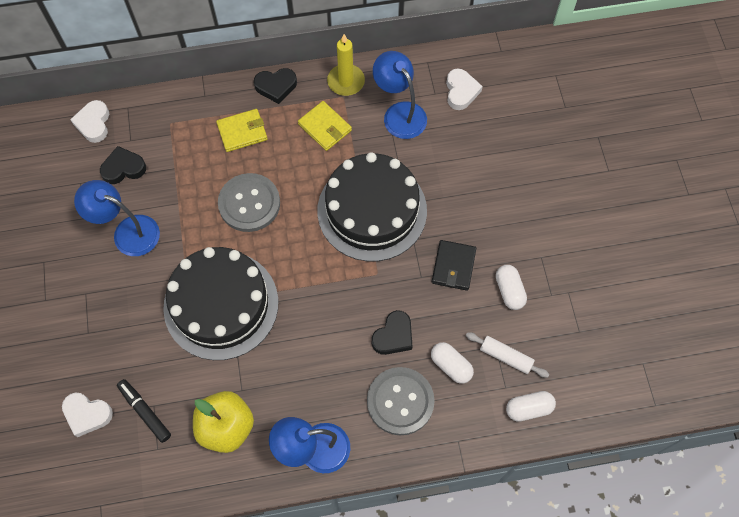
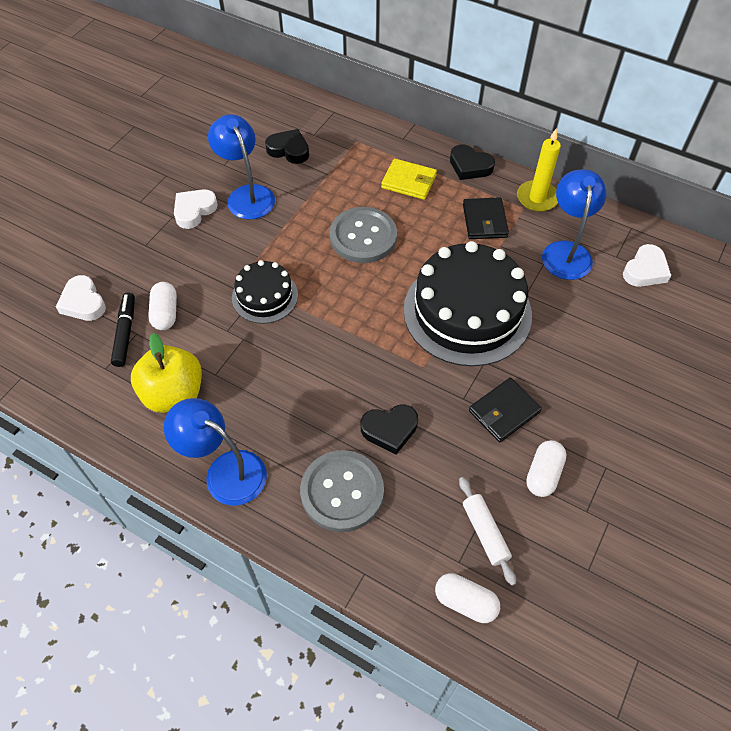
camera: 40 degrees right, 10 degrees down
(93, 123) = (297, 107): white heart -> white heart (194, 211)
(221, 304) = (265, 296): black cake -> black cake, size x0.52
(324, 127) = (484, 221): yellow wallet -> black wallet
(451, 366) = (420, 498): white capsule -> white capsule (165, 313)

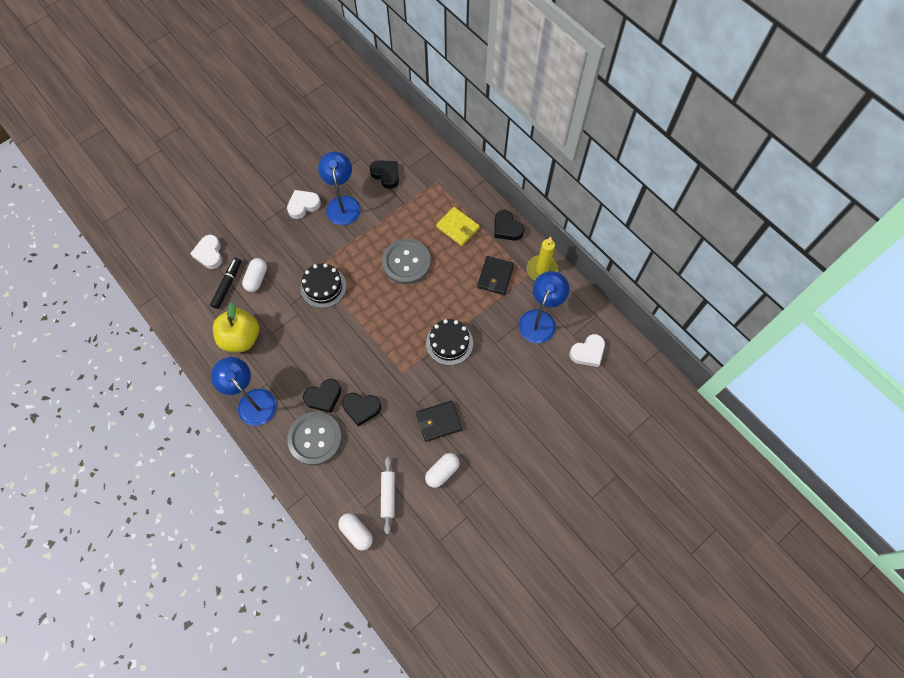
camera: 20 degrees right, 10 degrees up
(329, 432) = (324, 397): none -> black heart
(467, 312) = (449, 343): black cake -> black cake, size x0.52

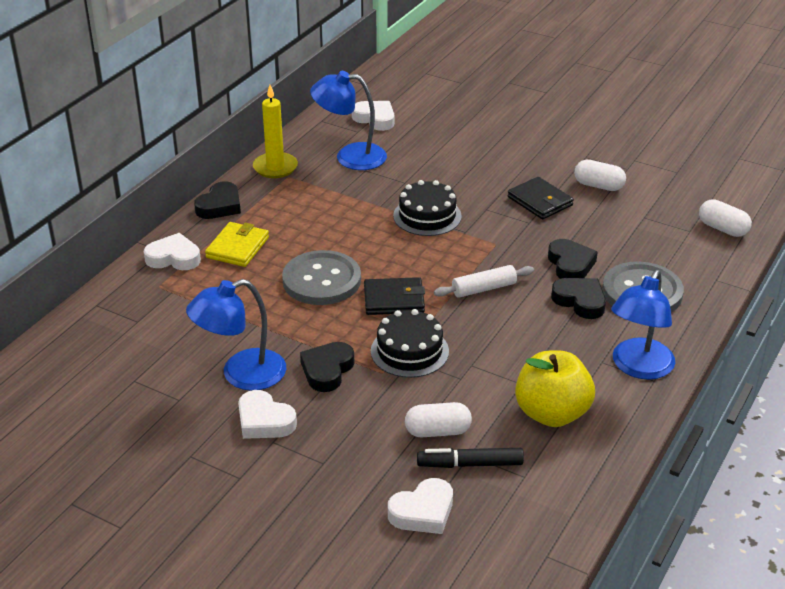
camera: 110 degrees left, 30 degrees down
(356, 532) = (722, 229): white capsule -> white capsule turned 75 degrees counterclockwise
(386, 175) = (163, 341): black heart -> black heart (327, 370)
(388, 495) = (660, 217): white rolling pin -> white rolling pin (484, 288)
(460, 194) = (174, 258): none -> white heart
(495, 276) = (304, 200): black wallet -> black wallet (394, 300)

